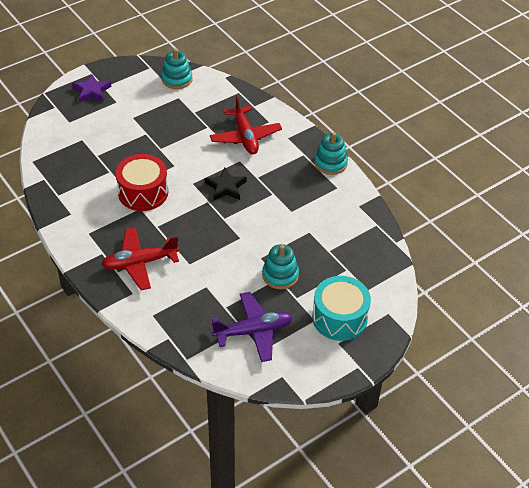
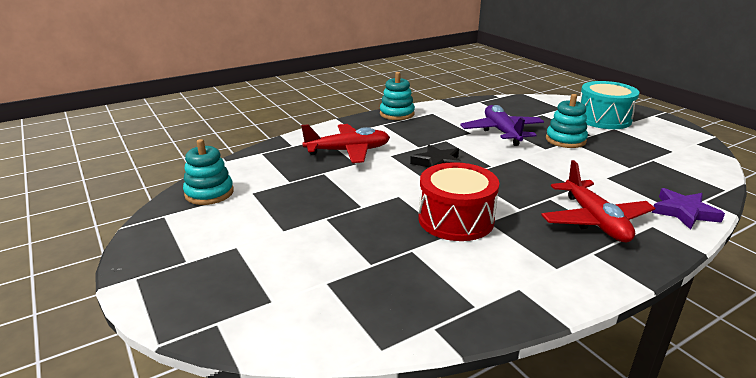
camera: 85 degrees left, 20 degrees down
(92, 91) = (192, 275): purple star -> purple star (683, 212)
(253, 331) = (652, 154): purple plane -> purple plane (501, 132)

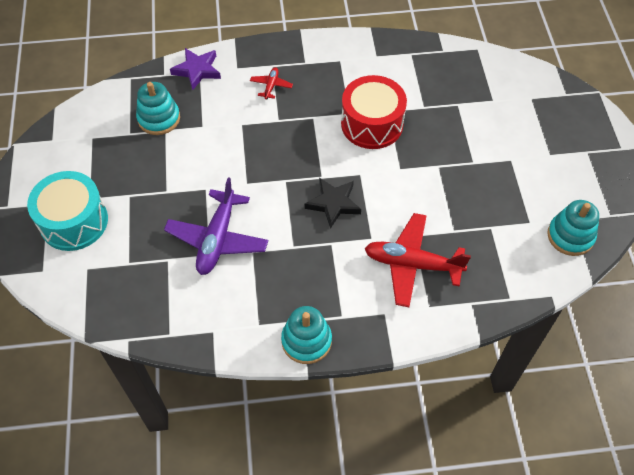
camera: 155 degrees left, 30 degrees up
(565, 140) = (168, 195): turquoise stacking toy -> turquoise stacking toy (159, 119)
(595, 221) = (271, 86): red plane -> red plane, size x0.47

